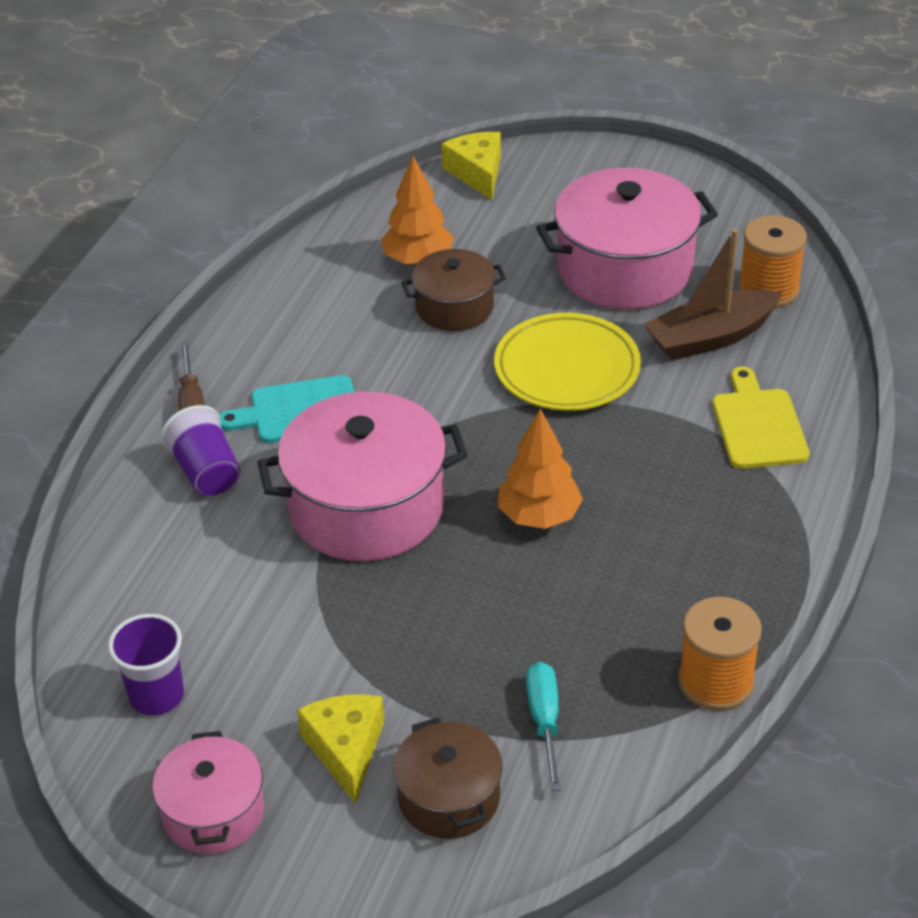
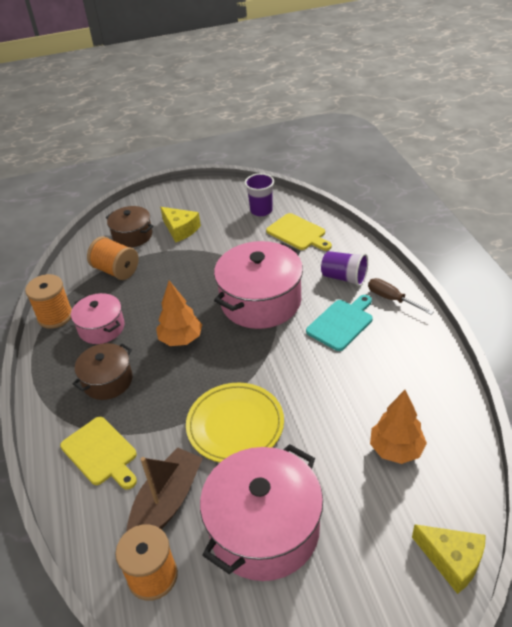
camera: 145 degrees right, 0 degrees up
(162, 598) = (298, 233): none -> yellow cutting board
(213, 813) = (205, 197): pink pot -> pink pot (101, 328)
(454, 307) = (337, 428): brown pot -> brown pot (107, 381)
(544, 721) = (116, 270): turquoise screwdriver -> orange spool

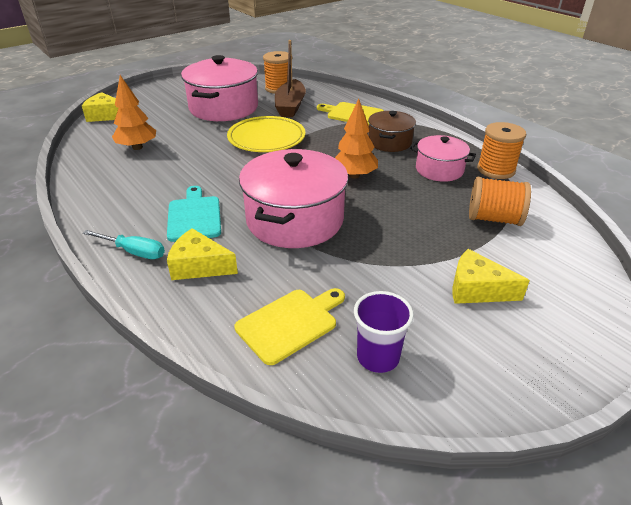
camera: 155 degrees right, 5 degrees down
(132, 236) = (533, 265): brown pot -> none
(298, 233) = (290, 323): yellow cutting board -> yellow cutting board turned 120 degrees clockwise
(341, 323) = (194, 216): turquoise cutting board -> turquoise cutting board turned 150 degrees clockwise
(344, 278) = (199, 266): purple cup -> yellow cheese
(391, 299) = (134, 252): brown screwdriver -> turquoise screwdriver

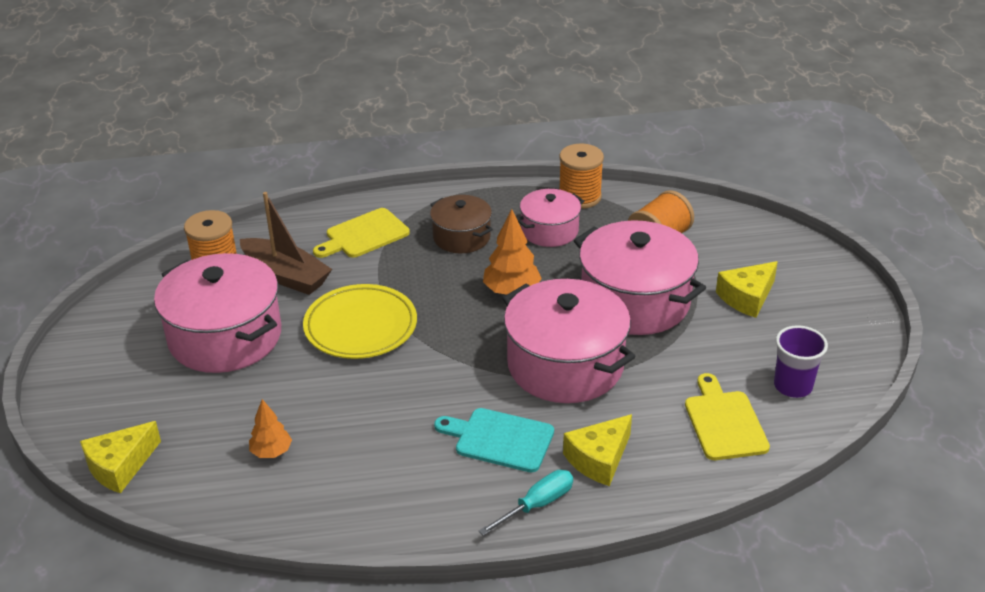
camera: 60 degrees left, 0 degrees up
(137, 147) = (271, 452): orange tree -> orange tree, size x0.63
(401, 229) = (635, 301): none -> pink pot

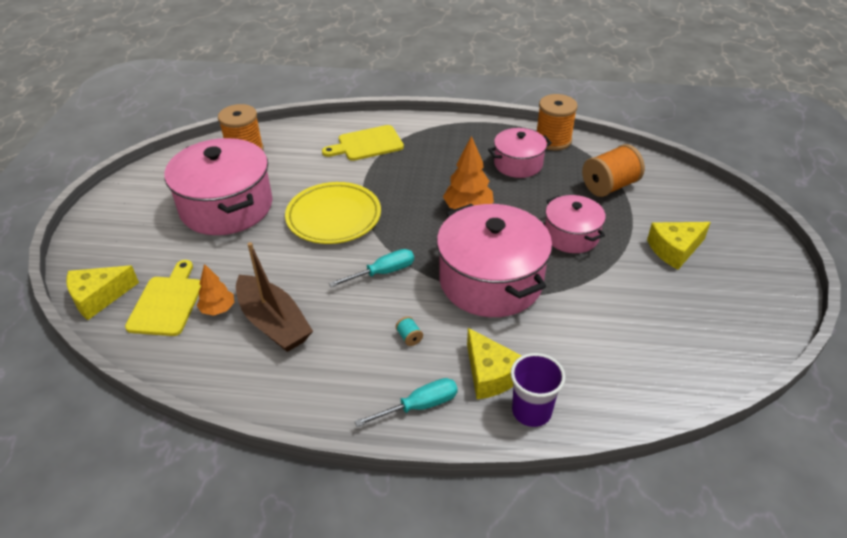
camera: 15 degrees right, 5 degrees up
(286, 276) = (293, 166): brown boat -> brown boat (273, 323)
(443, 378) = (383, 272): none -> turquoise screwdriver
(461, 237) = (443, 158): brown pot -> none
(499, 439) = (409, 337): turquoise cutting board -> turquoise spool
(599, 459) = (490, 374): yellow cheese -> yellow cheese turned 90 degrees counterclockwise
(635, 301) = (571, 236): pink pot -> pink pot, size x0.57
(724, 422) = (618, 363): yellow cutting board -> yellow cutting board (167, 303)
(793, 386) = (695, 341): purple cup -> purple cup (531, 411)

